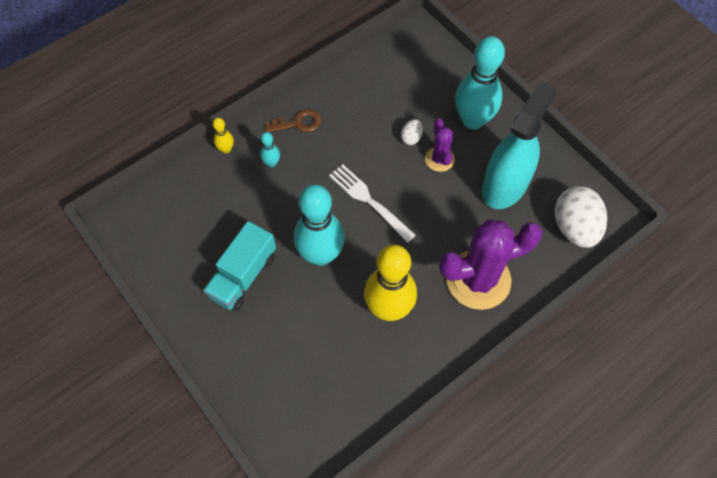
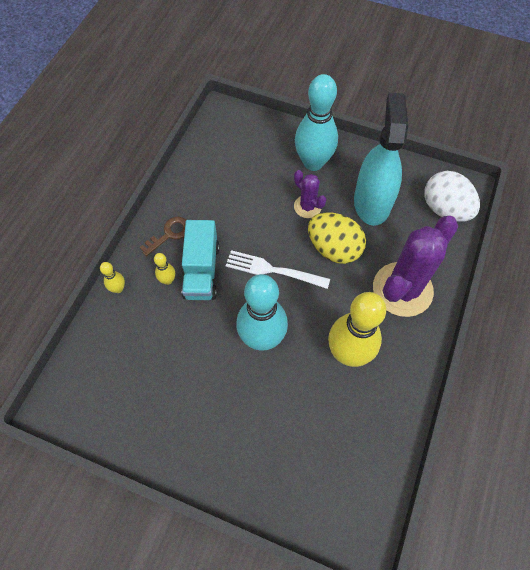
camera: 30 degrees left, 0 degrees up
(243, 276) = (205, 395): turquoise truck -> turquoise truck (201, 271)
(271, 163) = (168, 280): turquoise bowling pin -> yellow bowling pin
(411, 138) = (273, 200): white egg -> none
(438, 210) = (334, 248): none -> yellow egg

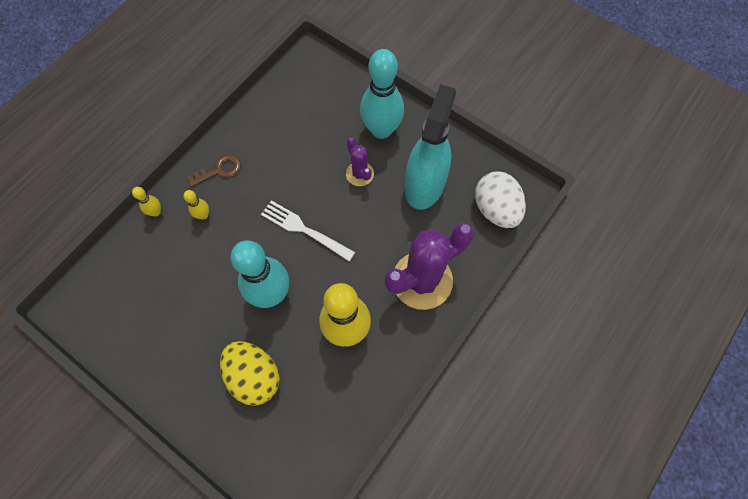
camera: 15 degrees right, 5 degrees up
(201, 271) = (237, 213): turquoise truck -> none
(334, 248) = (370, 223): yellow egg -> yellow egg (254, 376)

